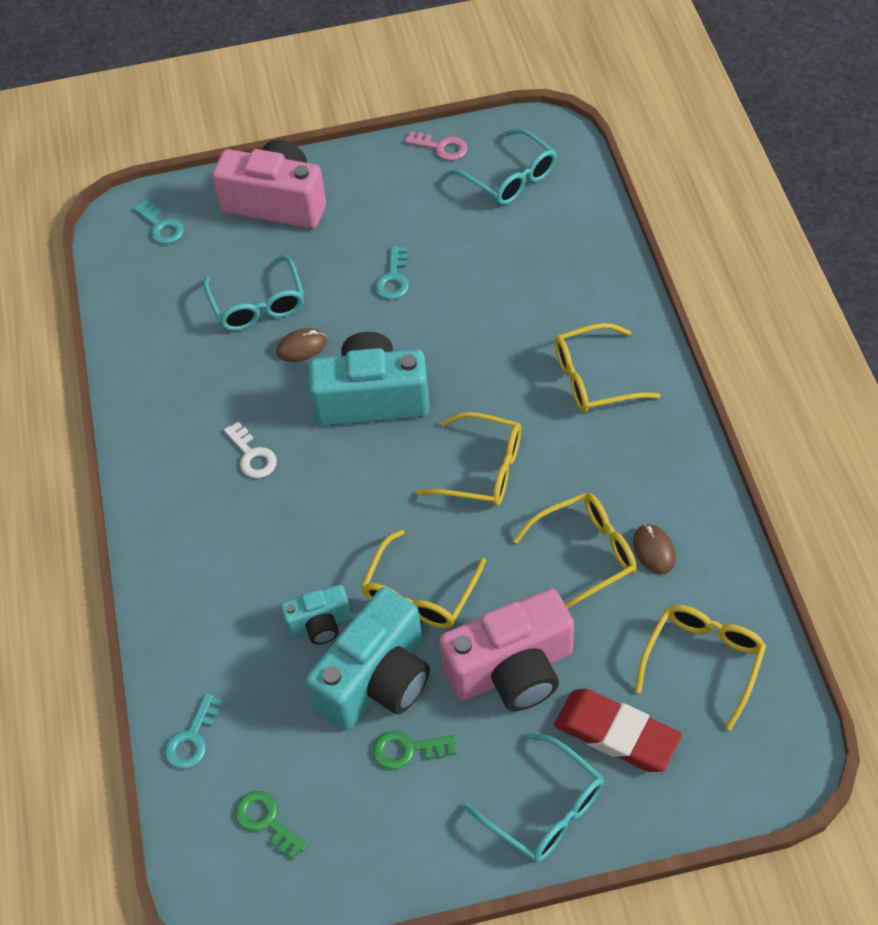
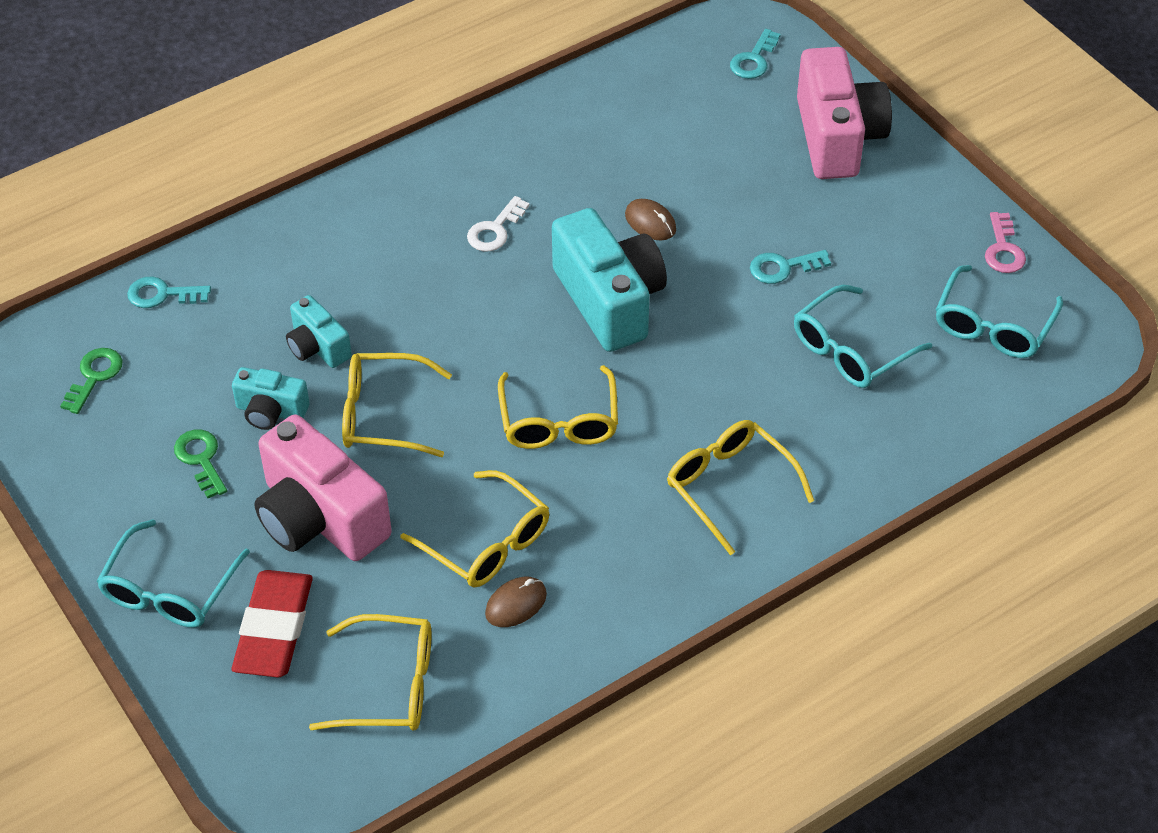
camera: 65 degrees right, 5 degrees down
(258, 304) = (689, 169): turquoise glasses -> turquoise glasses (851, 350)
(377, 679) = (271, 411): turquoise camera -> turquoise camera, size x0.52

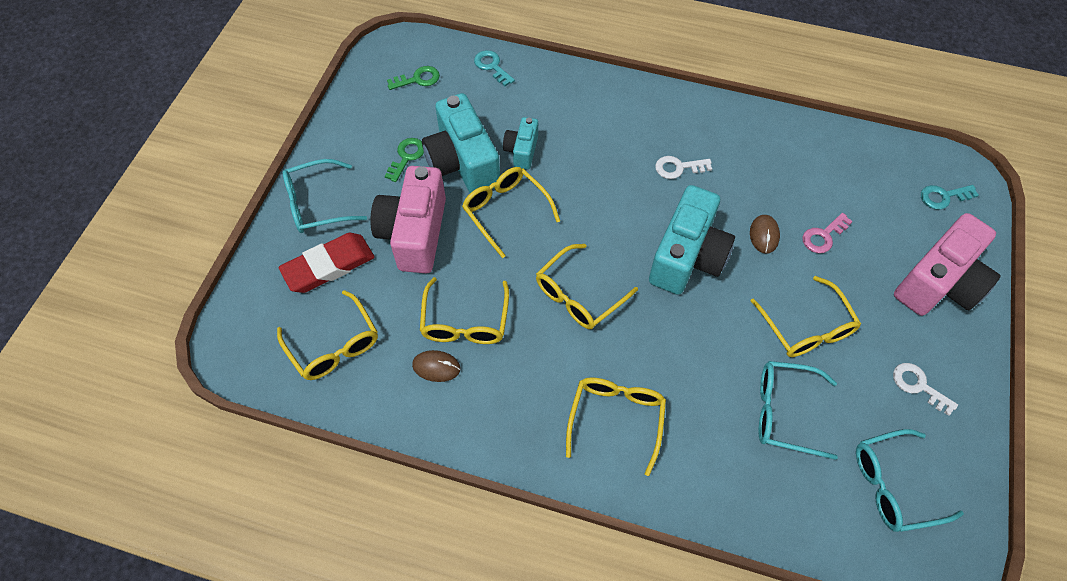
camera: 50 degrees right, 10 degrees up
(271, 411) = (462, 162): turquoise camera -> turquoise camera, size x1.91
(783, 267) = (806, 327): turquoise key -> yellow glasses
(920, 234) = (918, 386): none -> white key
(1003, 249) = (962, 446): pink key -> pink key (823, 236)

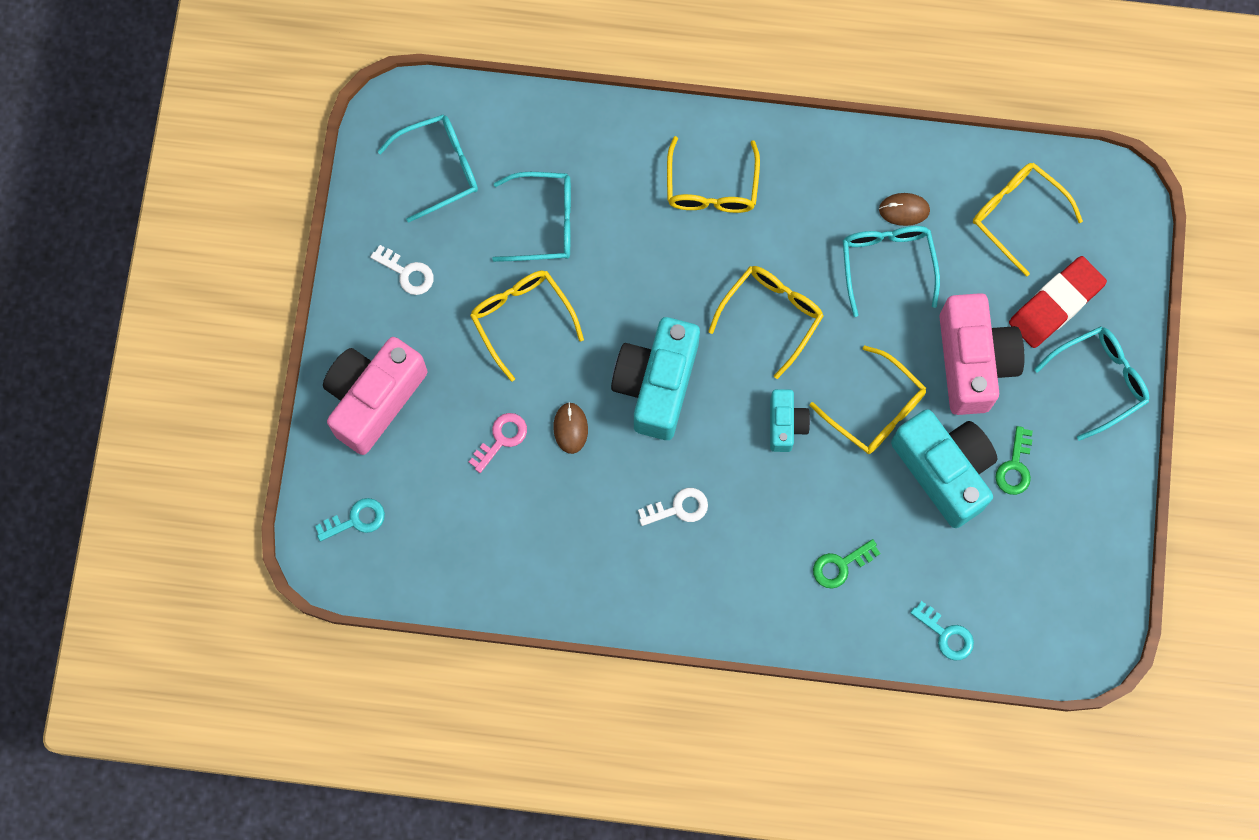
camera: 170 degrees right, 15 degrees up
(418, 79) = (1038, 595): green key -> green key (840, 565)
(465, 321) = (887, 264): yellow glasses -> turquoise glasses
(522, 151) = (875, 500): turquoise camera -> turquoise camera (785, 424)

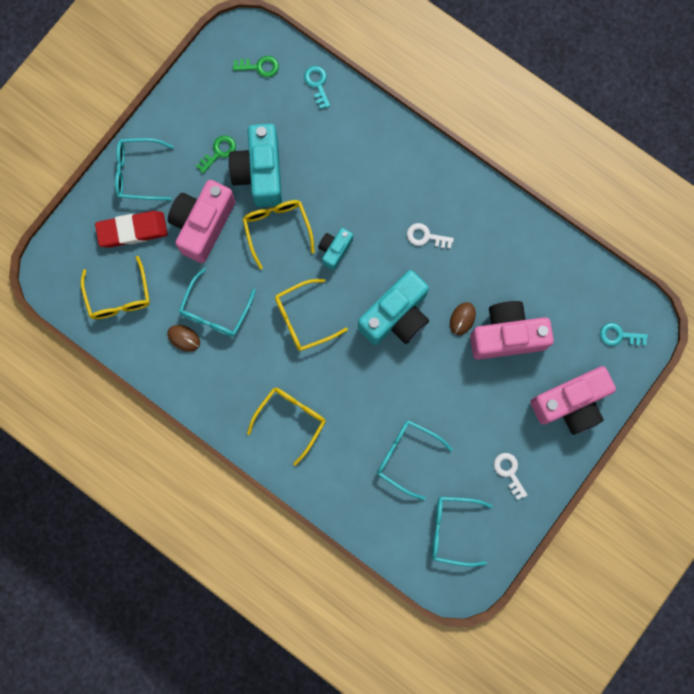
camera: 150 degrees left, 5 degrees up
(501, 438) = (506, 335): pink key -> pink camera
(522, 319) = (454, 402): yellow glasses -> none
(840, 565) = (352, 153): green key -> green key (259, 67)

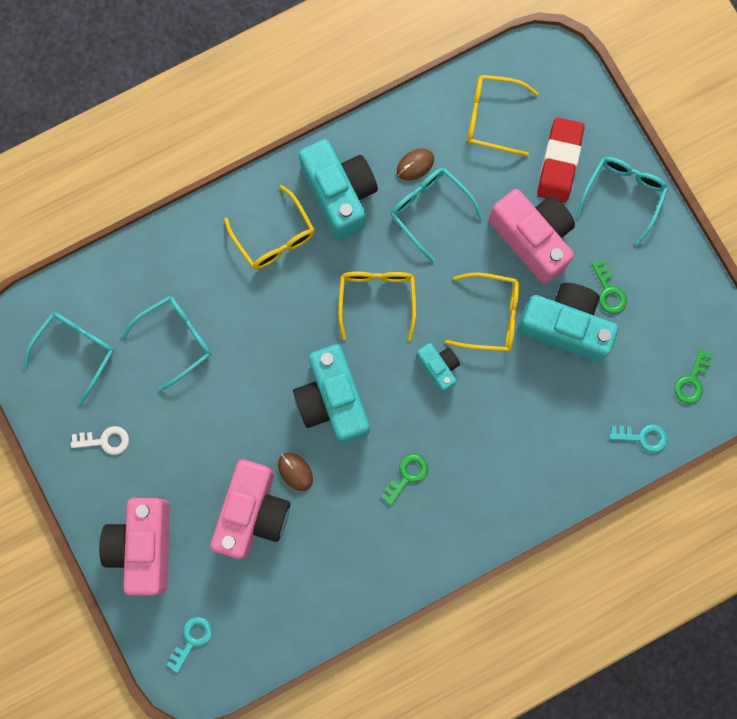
camera: 115 degrees right, 0 degrees up
(233, 385) = (340, 194): none -> turquoise camera
(425, 236) = (407, 475): white key -> green key

